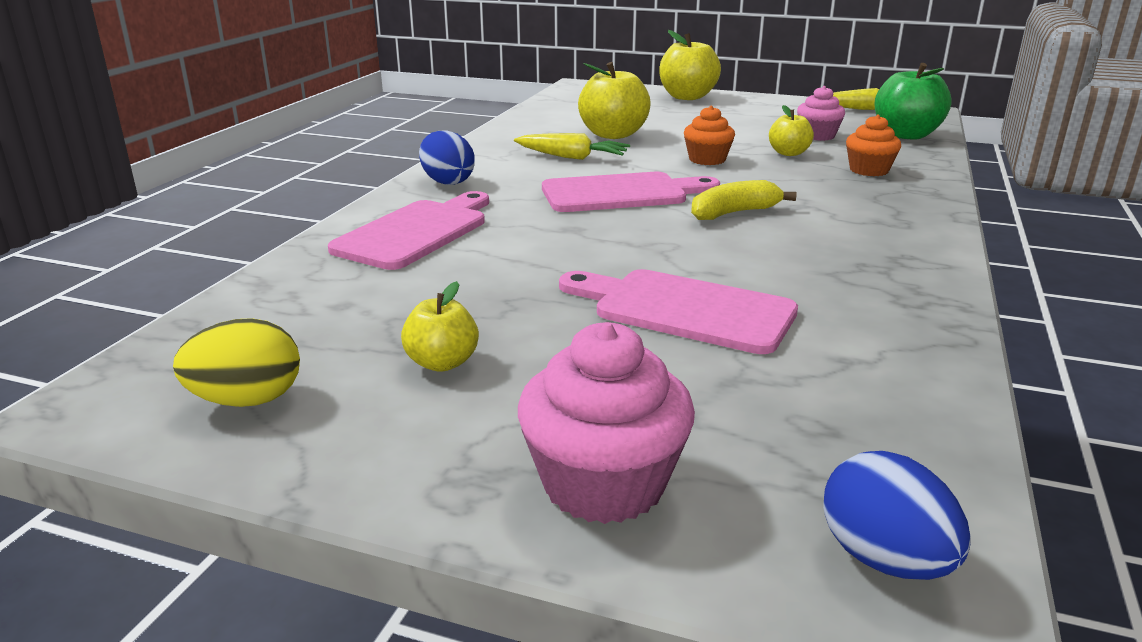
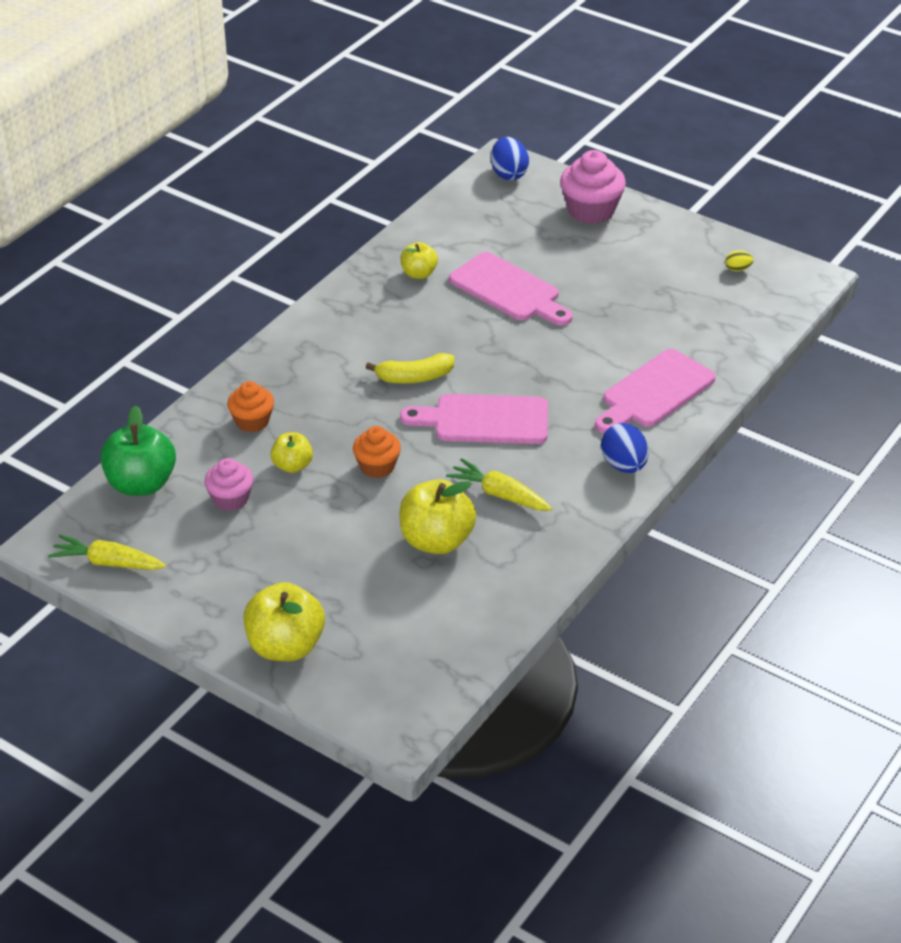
camera: 165 degrees left, 15 degrees up
(247, 400) = (737, 269): yellow egg -> yellow egg, size x0.52
(442, 363) = (647, 276): yellow apple -> yellow apple (419, 274)

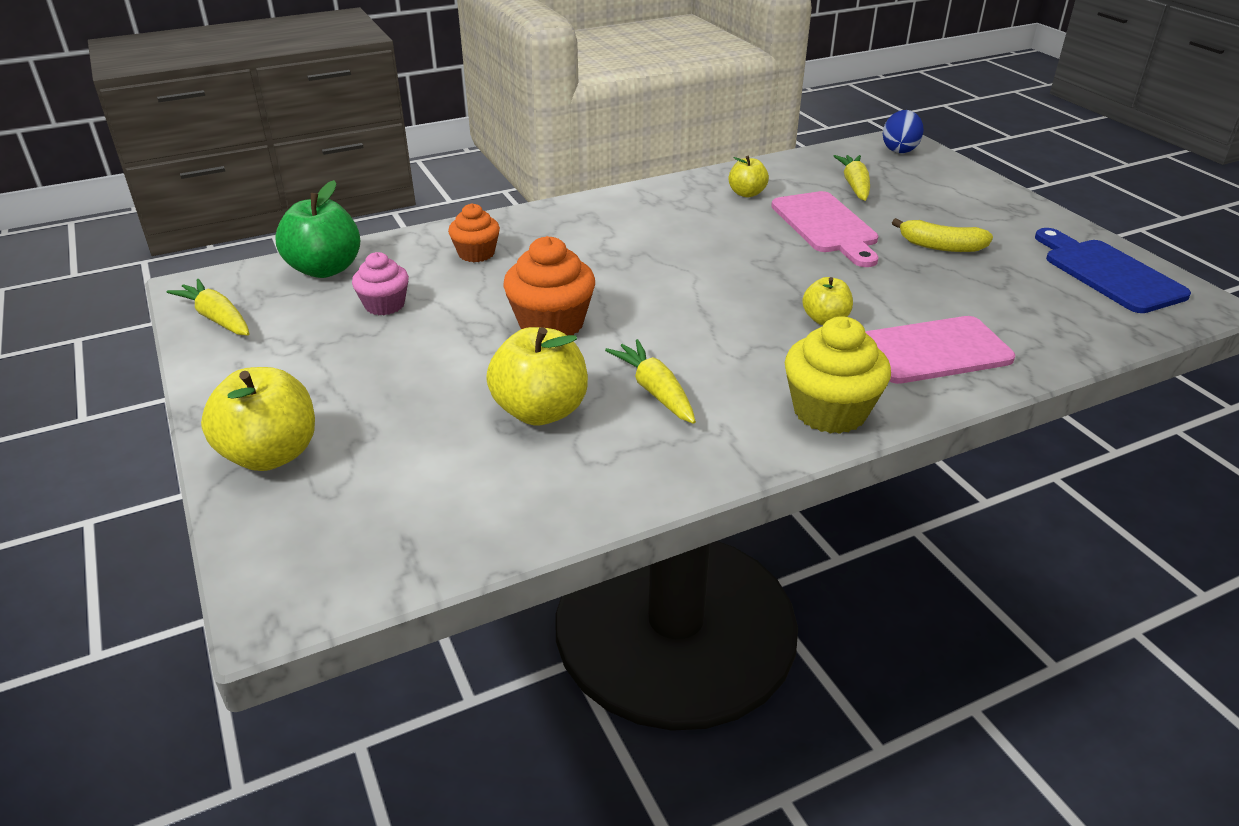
camera: 30 degrees right, 5 degrees down
(292, 466) = (471, 297): yellow apple -> yellow apple (825, 319)
(377, 466) = (551, 324): orange cupcake -> orange cupcake, size x1.58
(414, 377) = (665, 265): yellow banana -> yellow banana (940, 246)
(484, 420) = (703, 319): pink cutting board -> none
(500, 233) = (854, 185): none -> yellow carrot
(591, 210) = (965, 191): pink cupcake -> none
(624, 465) = (829, 411): blue egg -> yellow cupcake
(737, 269) = (1108, 273): yellow egg -> blue cutting board

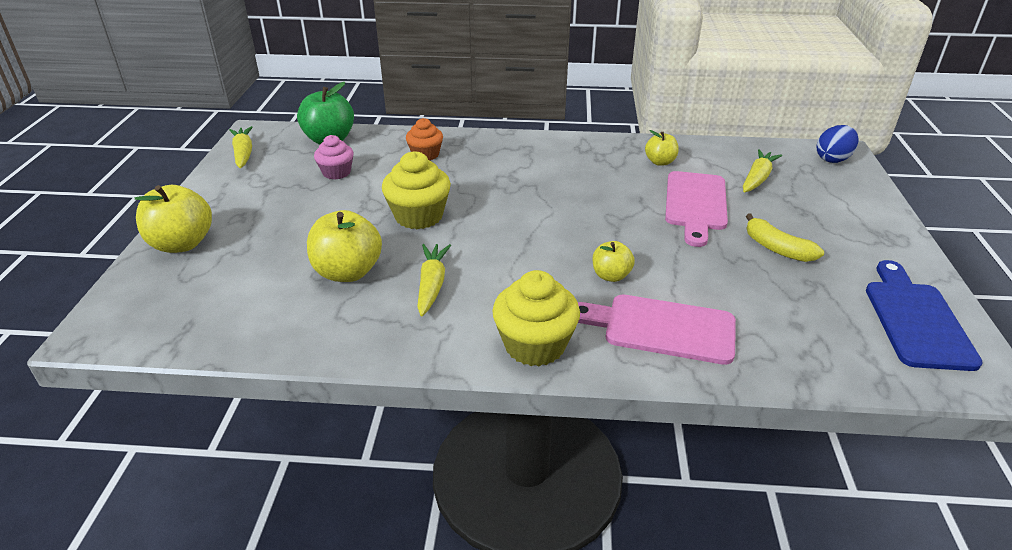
camera: 30 degrees right, 0 degrees up
(551, 324) = (419, 216): orange cupcake -> yellow cupcake

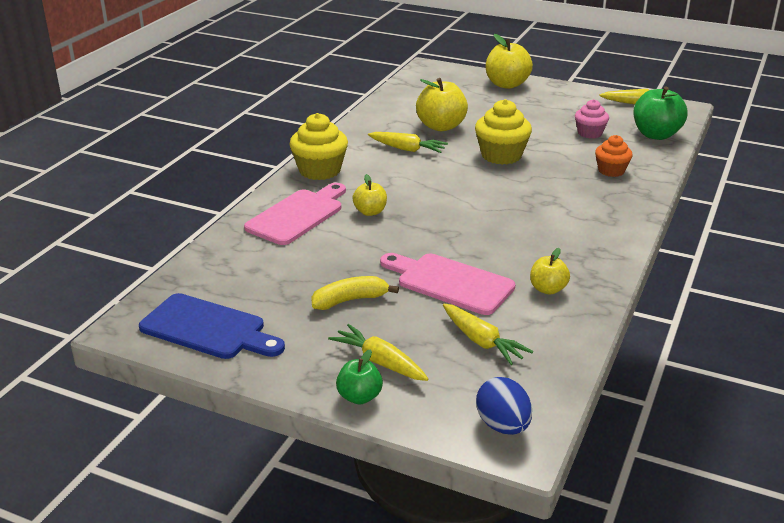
camera: 110 degrees right, 5 degrees down
(834, 215) = (380, 362): none -> yellow carrot
(882, 215) = (359, 397): none -> green apple

